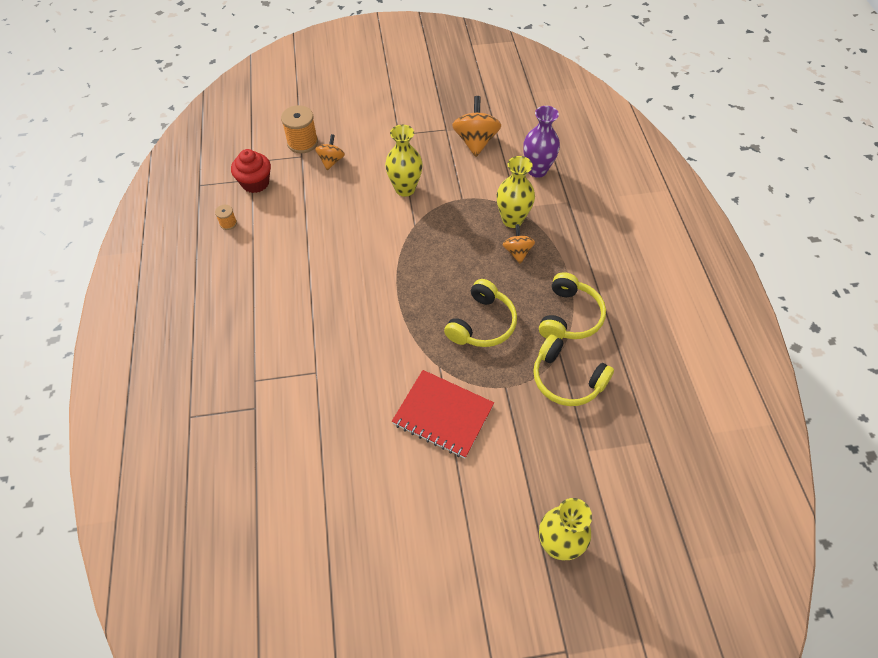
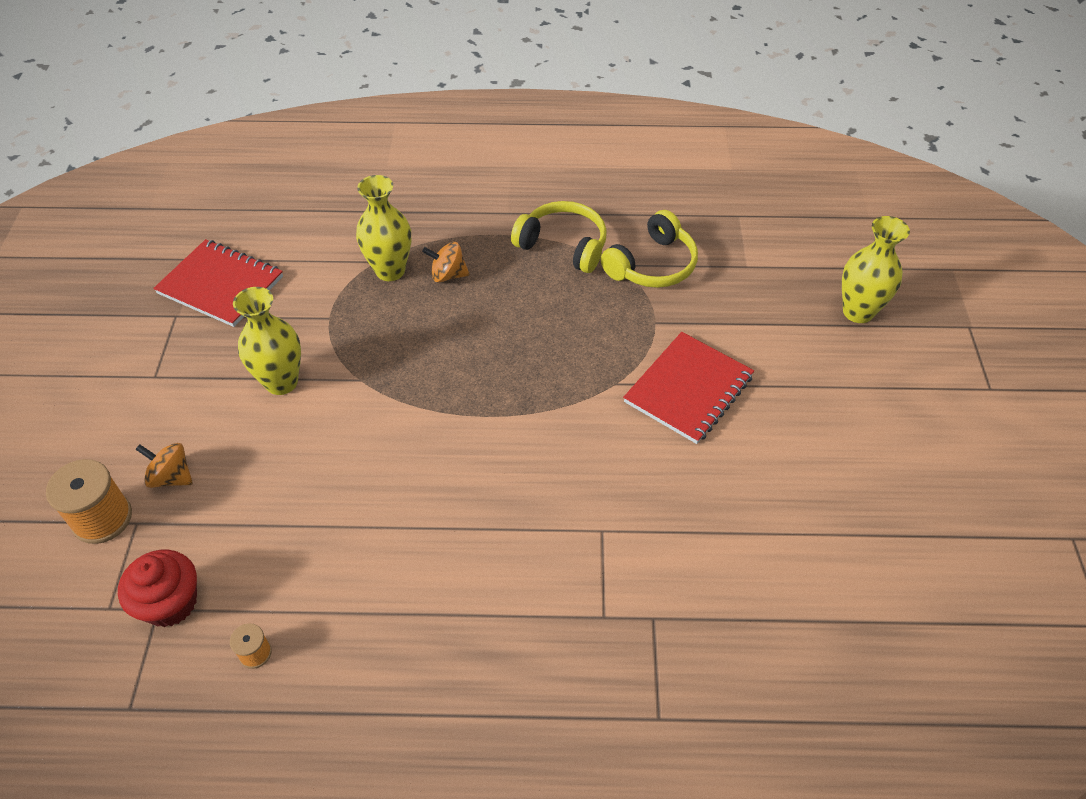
camera: 80 degrees left, 5 degrees down
(475, 141) = (221, 285): orange spinning top -> red notebook
(482, 324) = (556, 329): yellow headphones -> none
(537, 170) = (310, 230): purple vase -> none

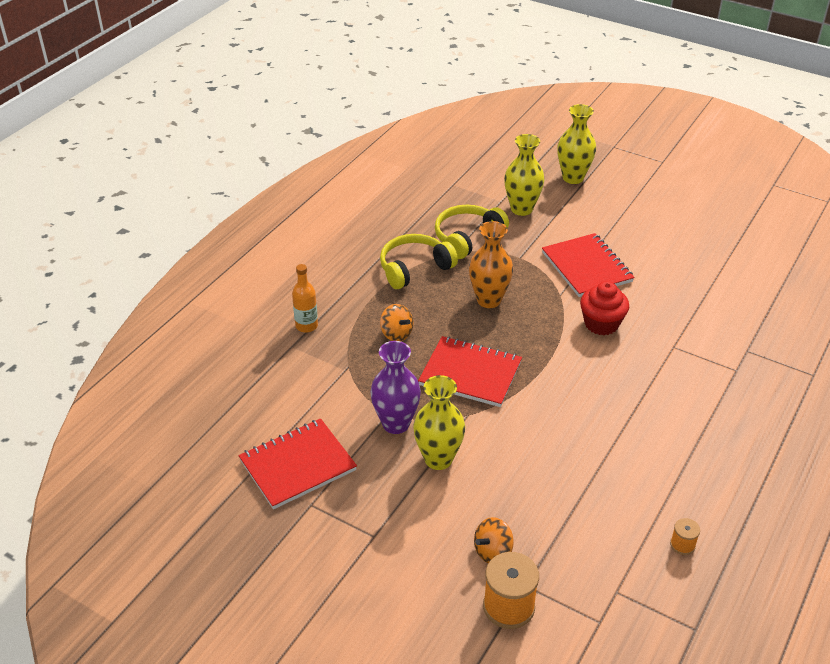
camera: 60 degrees left, 10 degrees down
(170, 603) = (614, 582): red cupcake -> red cupcake (601, 324)
(314, 329) = (396, 424): none -> purple vase
(390, 270) = (365, 362): yellow vase -> yellow vase (521, 209)
(415, 208) = (306, 326): none -> orange bottle
(425, 357) = (470, 373): none -> red notebook
(448, 275) = (396, 334): orange spinning top -> orange spinning top turned 75 degrees counterclockwise
(557, 325) = (489, 300): none -> orange vase
(652, 265) = (467, 238): yellow headphones -> yellow headphones turned 120 degrees counterclockwise

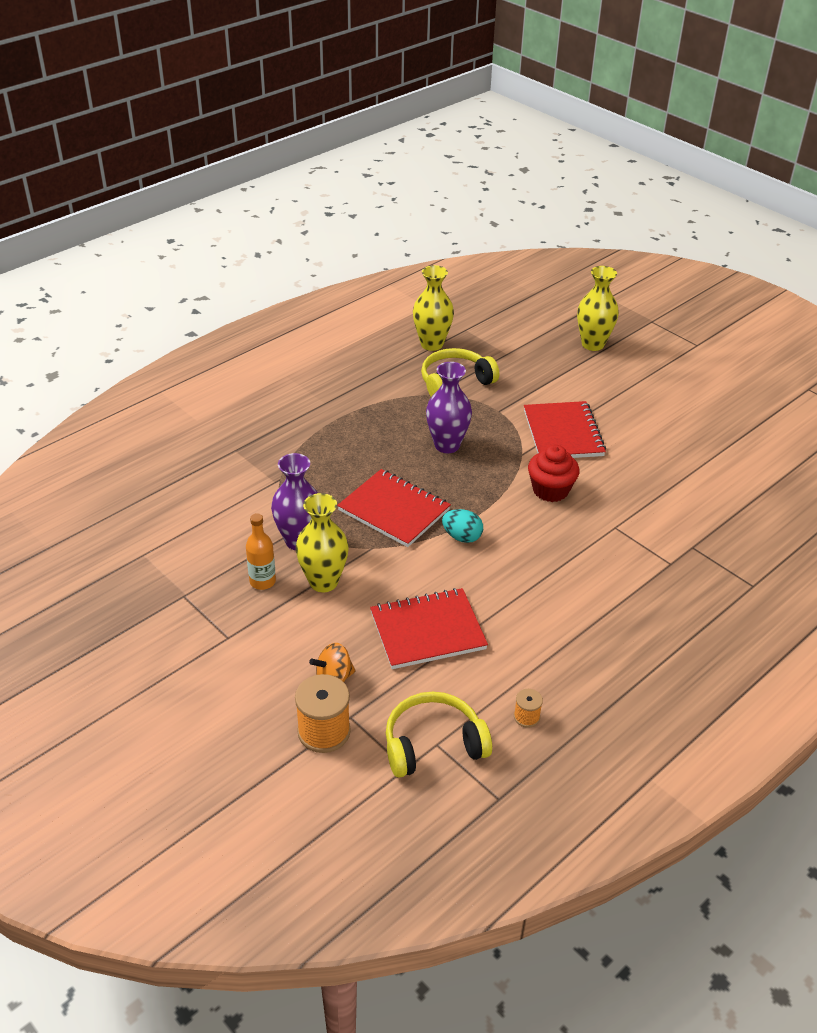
camera: 15 degrees right, 0 degrees up
(297, 465) = (188, 558): red notebook -> red notebook (427, 631)
(306, 326) = (258, 434): orange bottle -> orange bottle (262, 581)
(396, 334) = (340, 459): orange spinning top -> none
(414, 268) = (388, 401): yellow headphones -> yellow headphones (433, 744)
(489, 300) = (447, 445): orange vase -> purple vase
(521, 209) = (524, 365): yellow vase -> yellow vase (432, 344)
(544, 386) = (462, 537): none -> turquoise egg

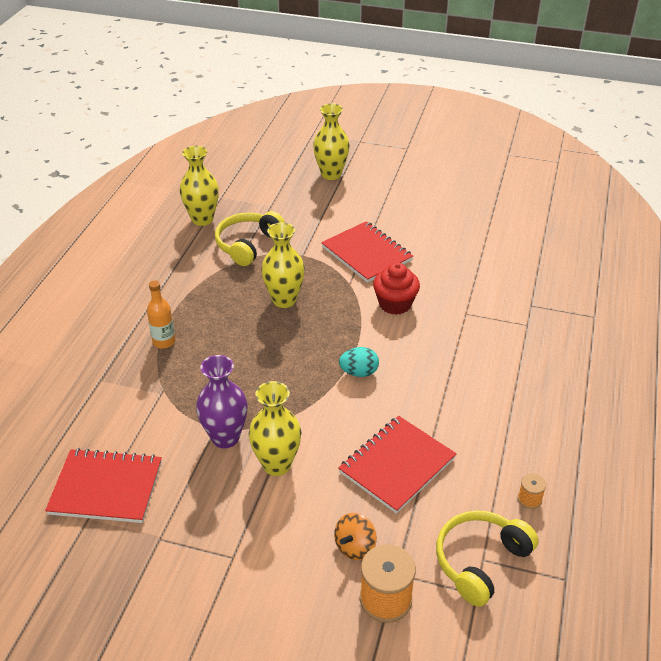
camera: 30 degrees left, 0 degrees up
(262, 581) = (222, 490): orange bottle -> orange bottle (164, 342)
(394, 510) = (285, 374): red notebook -> red notebook (106, 488)
(447, 445) = (284, 300): purple vase -> yellow vase

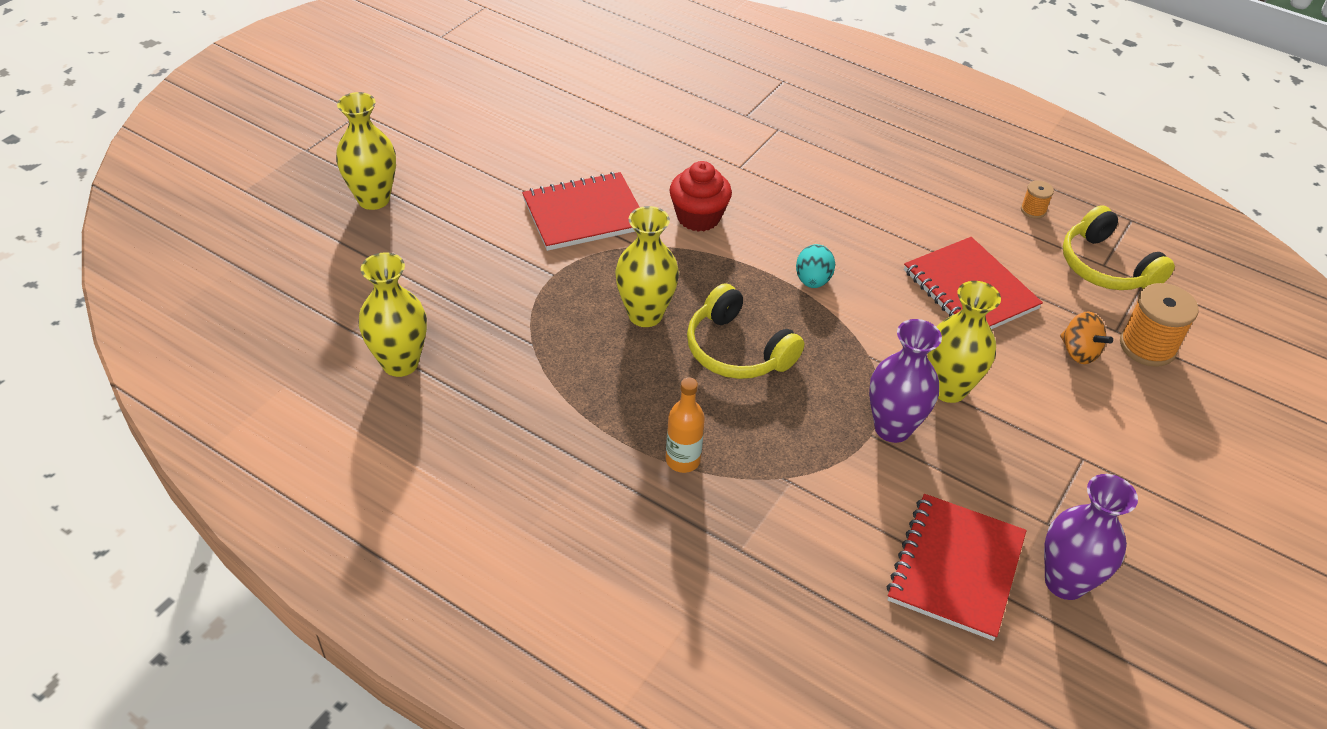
camera: 75 degrees left, 5 degrees up
(106, 553) = (1065, 582): none -> purple vase
(248, 244) = (497, 324): yellow headphones -> yellow headphones (737, 350)

